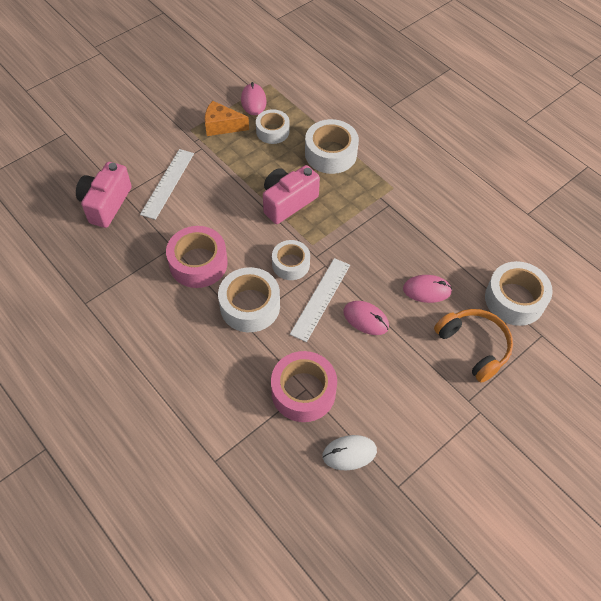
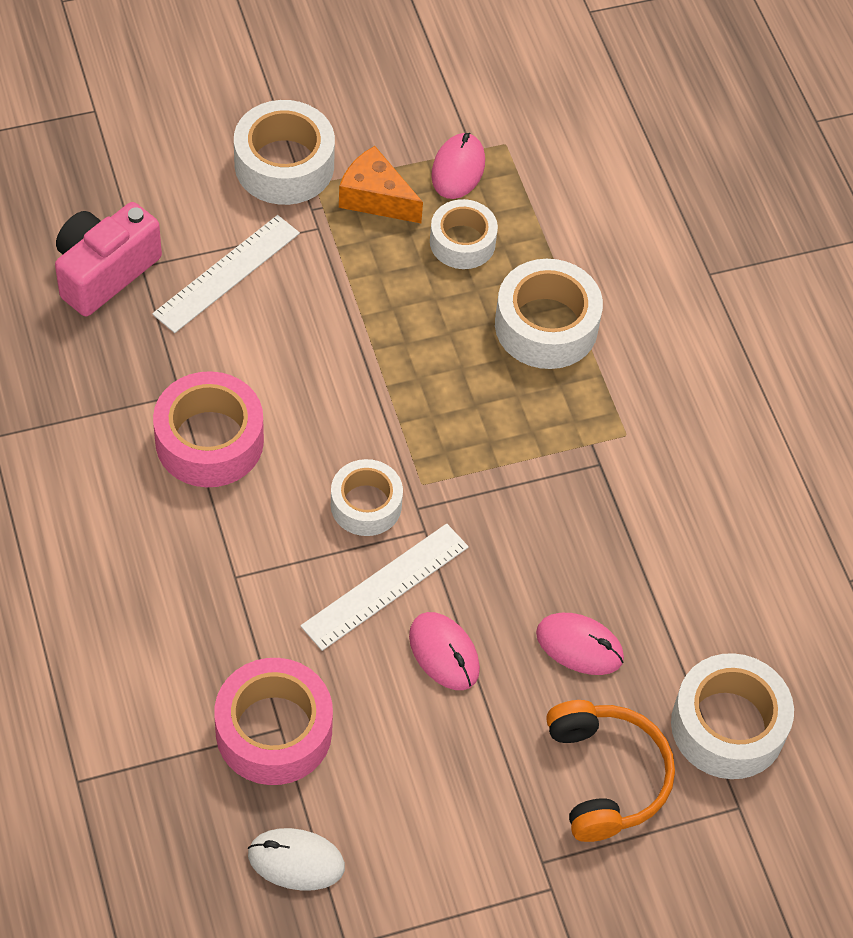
camera: 20 degrees right, 0 degrees up
(250, 306) = (259, 550): white tape -> white tape (284, 165)
(288, 202) = (420, 389): pink camera -> none

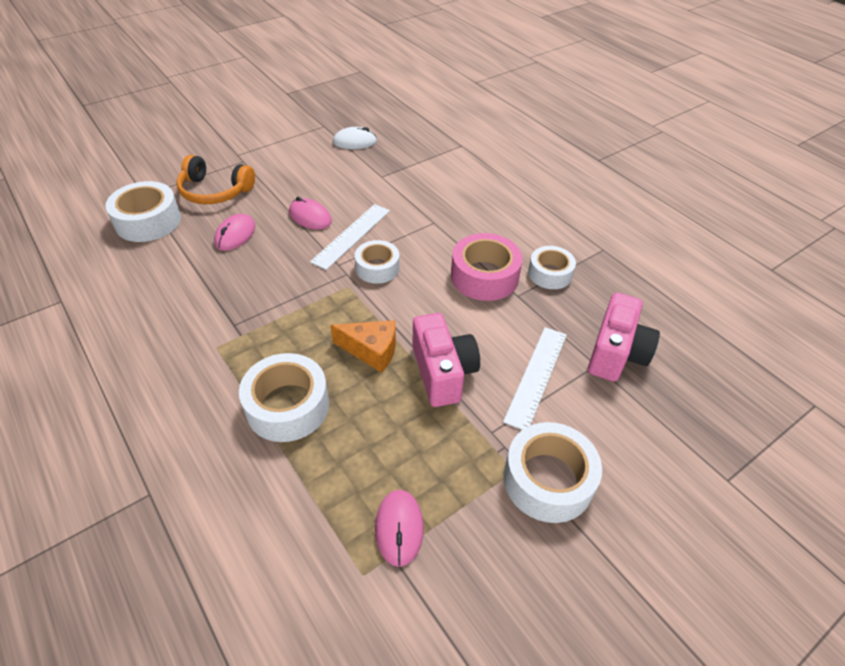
camera: 165 degrees right, 10 degrees down
(274, 731) = (384, 175): pink tape -> none
(341, 312) = (442, 372): none -> pink camera
(375, 198) = (459, 473): orange cheese -> orange cheese (371, 351)
(462, 242) = (372, 455): white tape -> white tape (550, 274)
(579, 646) = (235, 235): pink mouse -> pink mouse turned 75 degrees counterclockwise
(606, 776) = (215, 191): orange headphones -> orange headphones turned 45 degrees counterclockwise

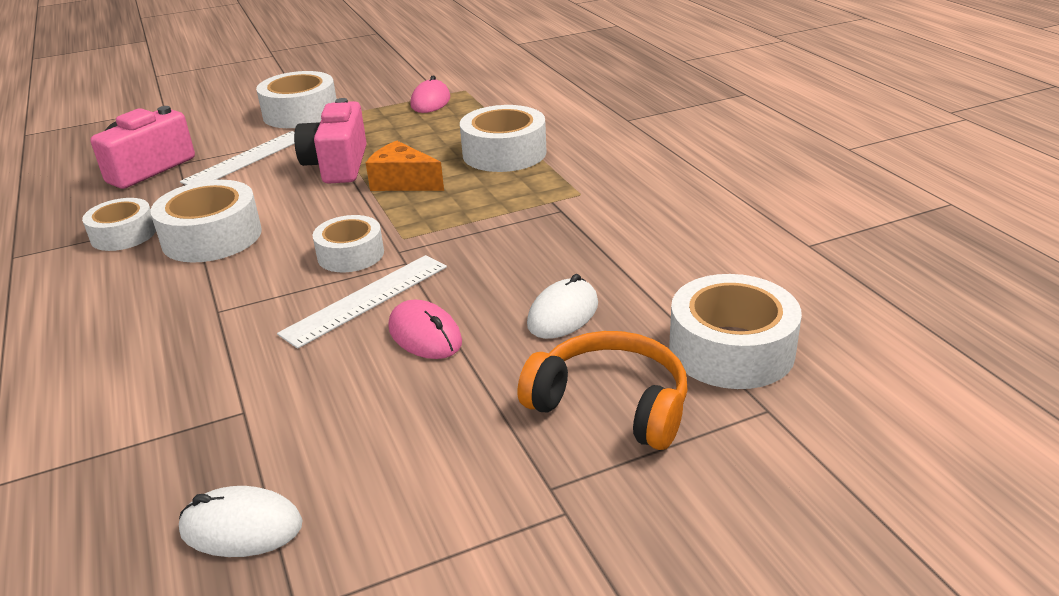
camera: 165 degrees left, 15 degrees down
(235, 235) = (563, 314): pink mouse -> white mouse
(484, 276) = (212, 237): pink tape -> white tape

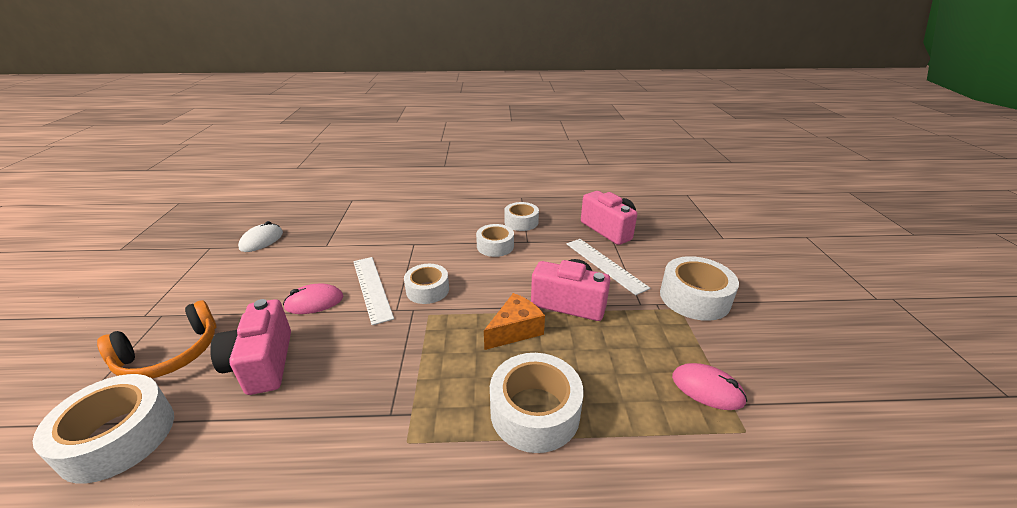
camera: 110 degrees right, 0 degrees up
(212, 237) = (495, 246): white tape -> white tape, size x0.65
(563, 314) = (262, 363): white mouse -> pink camera

